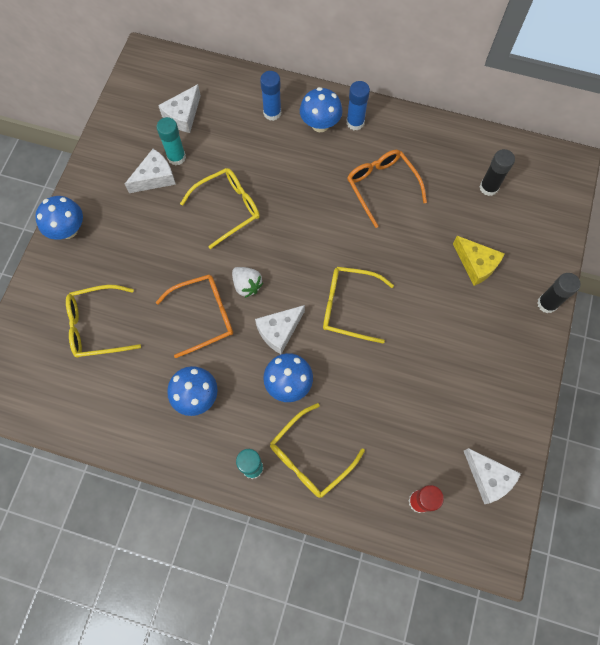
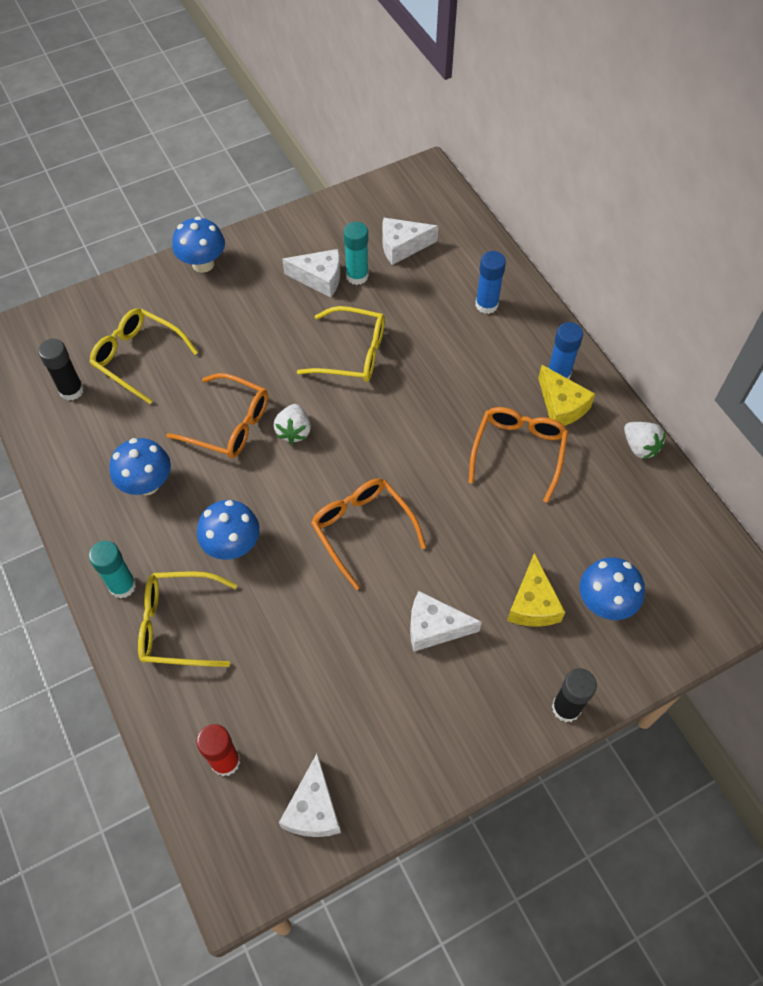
camera: 45 degrees right, 10 degrees down
(279, 331) = (276, 494): white cheese -> white cheese (434, 627)
(320, 124) = (521, 349): blue mushroom -> blue mushroom (604, 603)
(349, 306) = (363, 530): yellow glasses -> orange glasses
(376, 140) = (561, 406): none -> yellow cheese
(438, 129) = (640, 447): none -> white strawberry
(488, 187) = (631, 544): black glue stick -> black glue stick (71, 390)

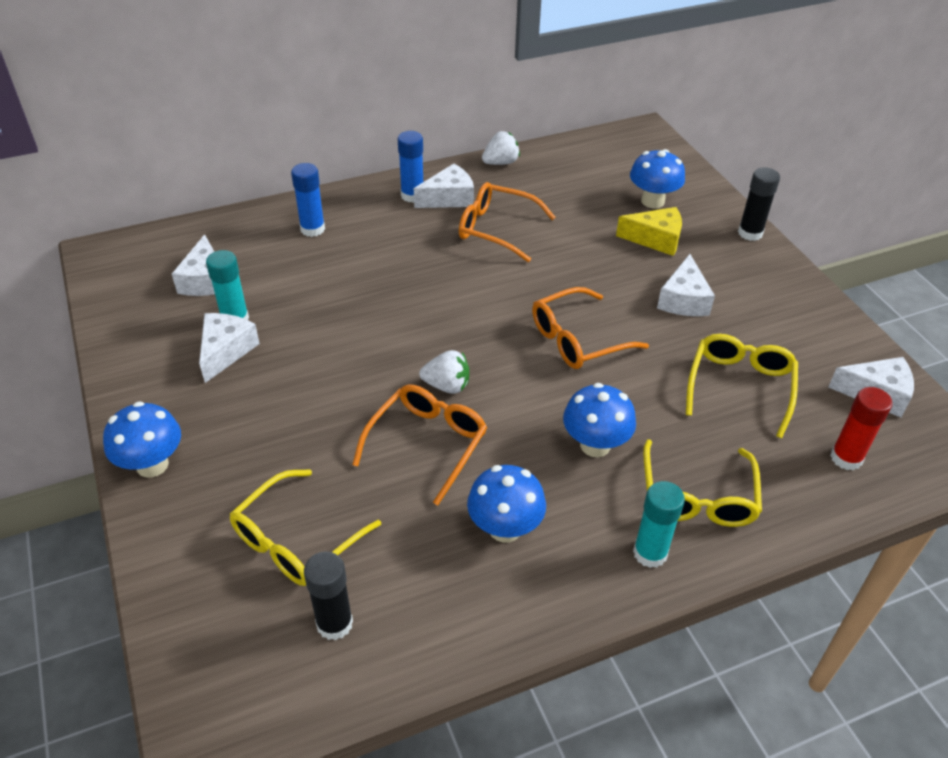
camera: 85 degrees left, 15 degrees down
(351, 353) = (348, 332): yellow glasses -> yellow glasses (739, 387)
(561, 406) = (449, 198): yellow cheese -> white cheese

